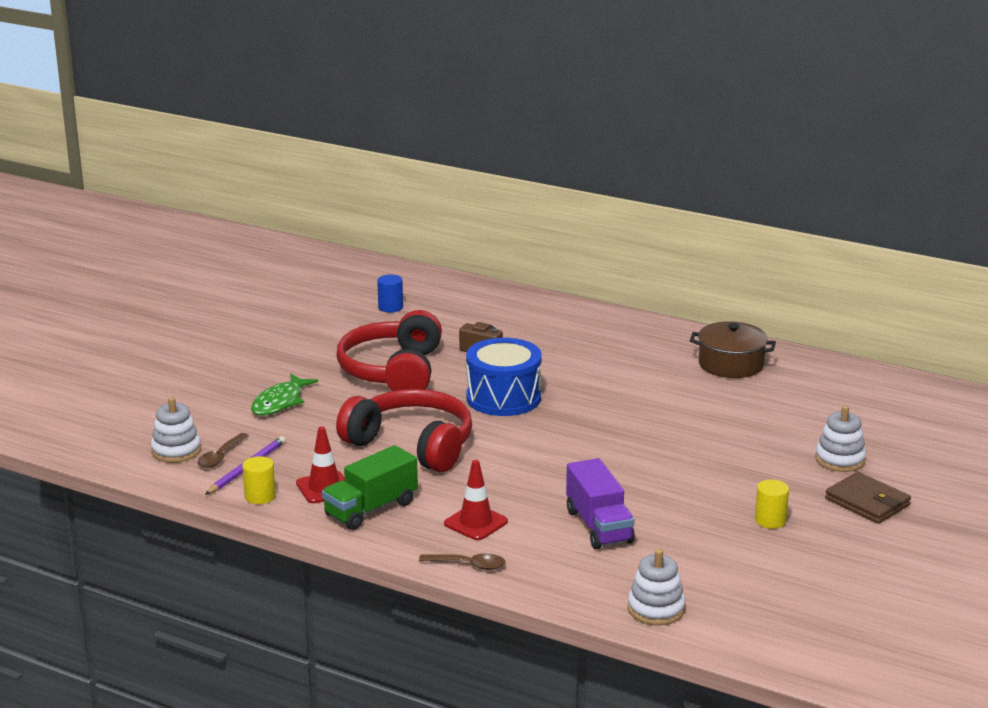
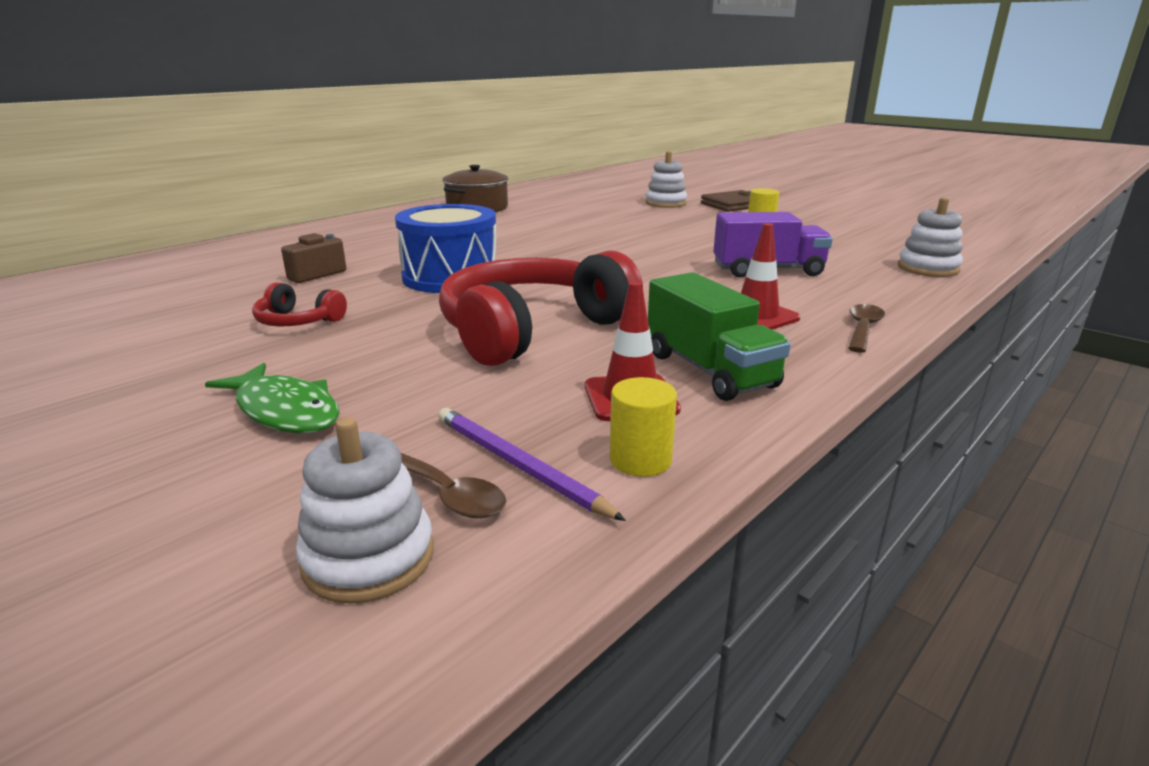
camera: 75 degrees left, 0 degrees up
(390, 307) = (94, 306): blue cylinder -> none
(393, 371) = (298, 321): red headphones -> red headphones, size x0.45

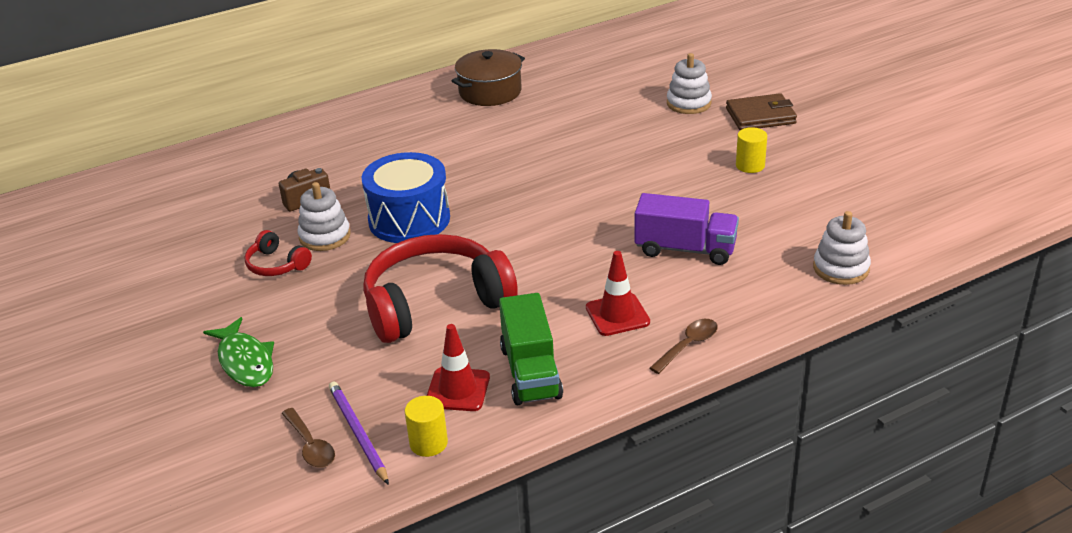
camera: 20 degrees right, 10 degrees up
(368, 558) = (258, 478): white stacking toy -> white stacking toy (325, 236)

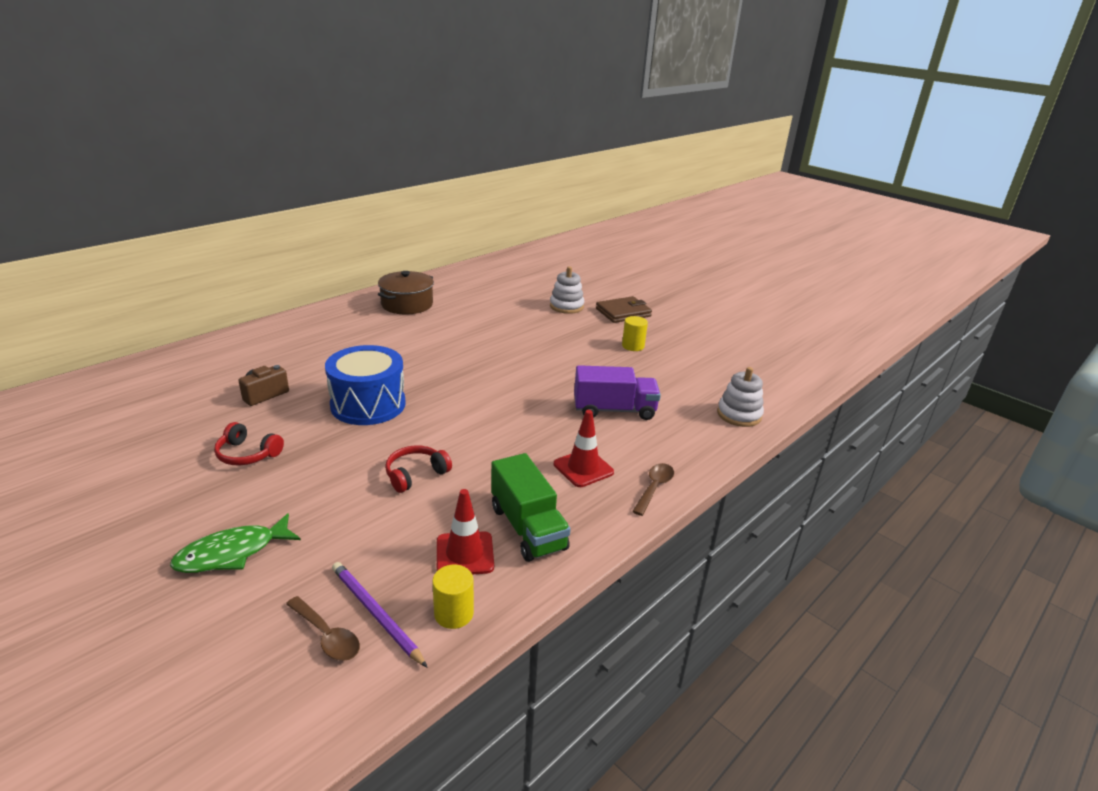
camera: 20 degrees left, 5 degrees down
(245, 361) = (232, 553): green fish -> green fish turned 105 degrees clockwise
(325, 236) = (291, 425): white stacking toy -> none
(435, 303) = (415, 474): red headphones -> red headphones, size x0.45

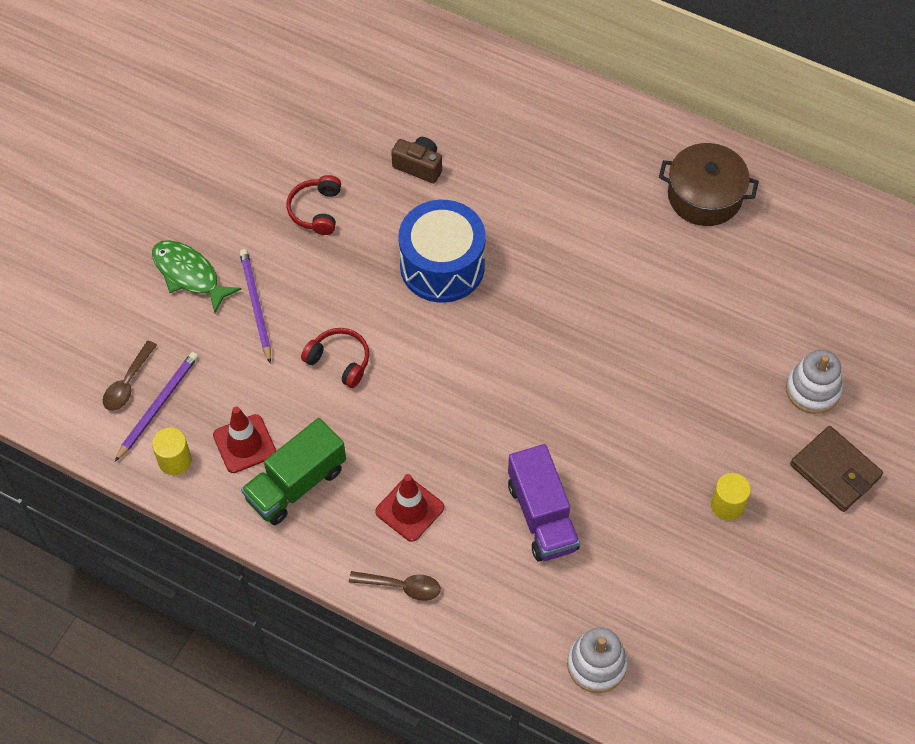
camera: 75 degrees right, 30 degrees up
(313, 513) = (256, 305): none -> purple pencil

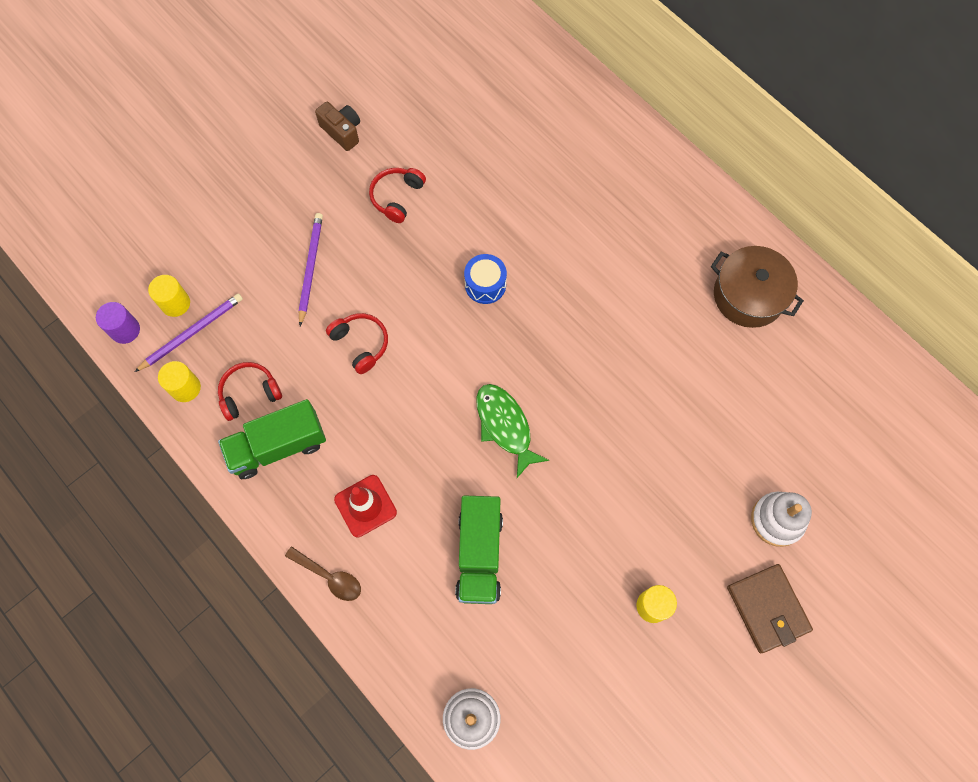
camera: 20 degrees right, 10 degrees up
(85, 426) = (125, 330): none -> purple cylinder
(128, 383) = (175, 303): brown spoon -> yellow cylinder
(189, 275) = (266, 221): green fish -> green fish (505, 426)
(244, 444) = (249, 393): red traffic cone -> red headphones
(419, 166) = (502, 184): brown camera -> brown camera (342, 132)
(442, 266) = (485, 285): blue drum -> blue drum, size x0.52
(542, 516) = (479, 554): purple truck -> green truck

